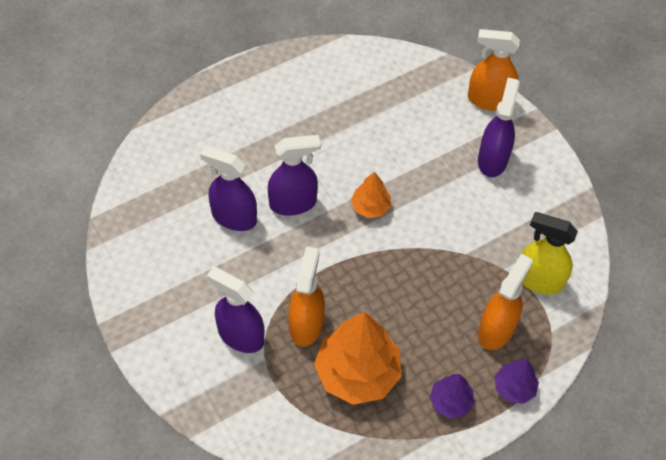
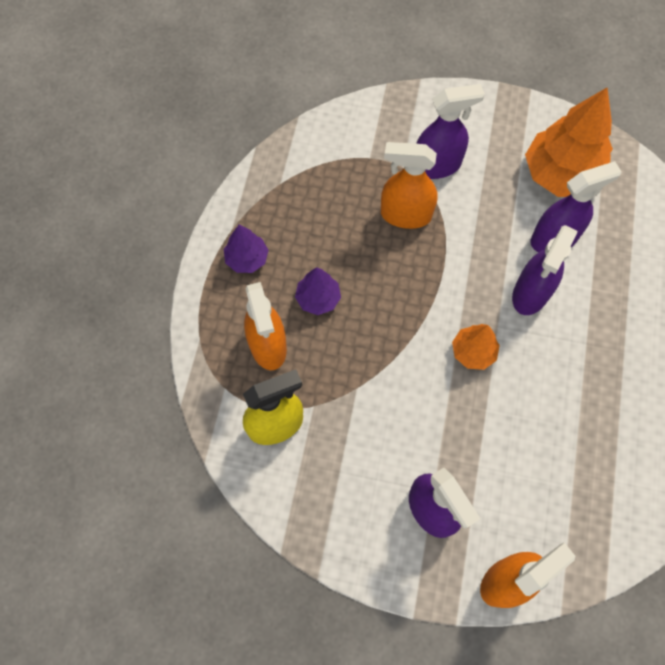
camera: 135 degrees right, 10 degrees up
(306, 324) = (405, 215): orange spray bottle -> orange spray bottle turned 135 degrees clockwise
(357, 373) = (332, 216): orange tree -> orange tree (561, 175)
(514, 388) = (211, 313): purple tree -> purple tree (318, 299)

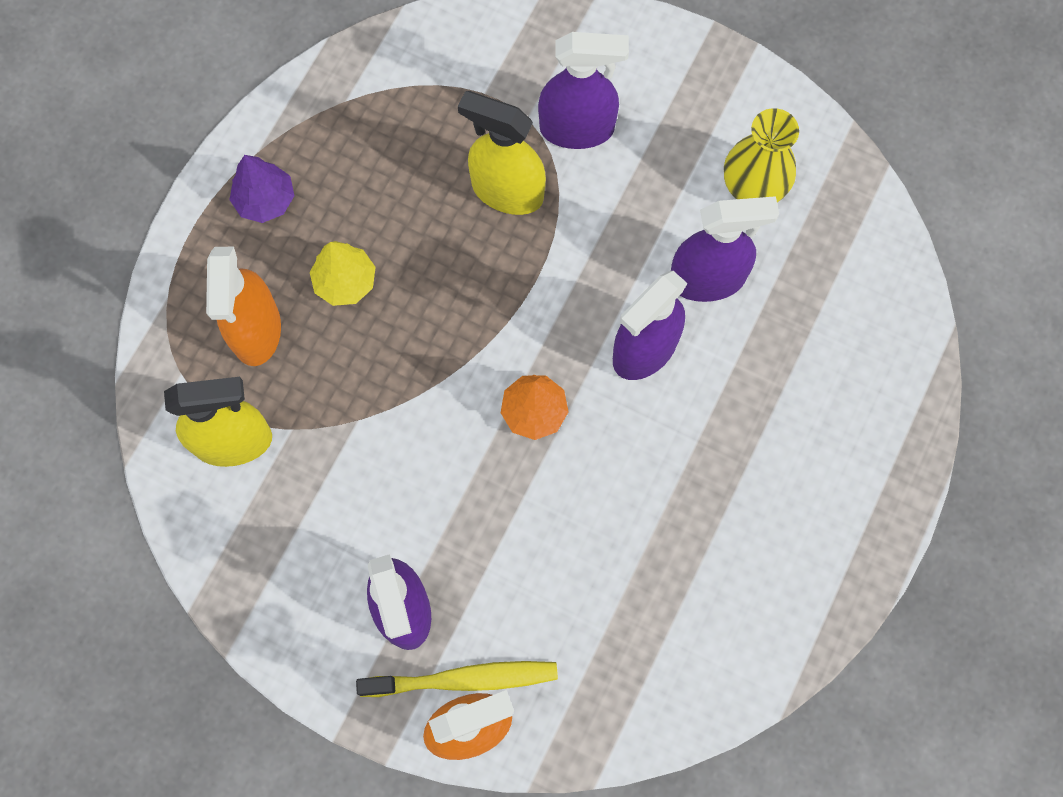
camera: 15 degrees right, 5 degrees up
(318, 299) = (345, 282): purple tree -> yellow tree
(405, 215) = (507, 191): orange spray bottle -> yellow spray bottle
(489, 547) = (463, 679): none -> yellow toothbrush
(561, 175) = (753, 187): orange tree -> yellow vase

